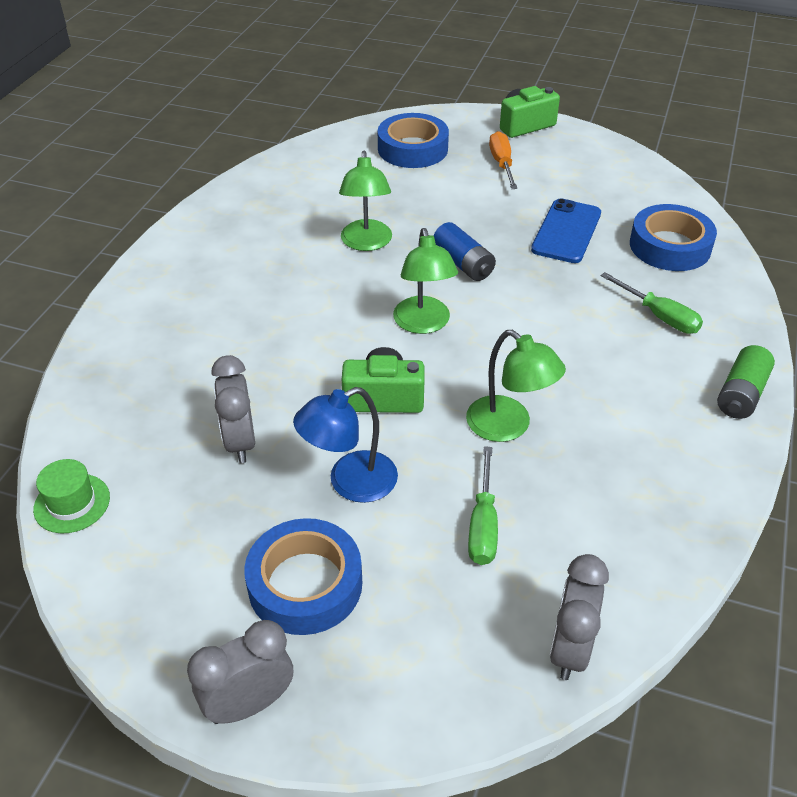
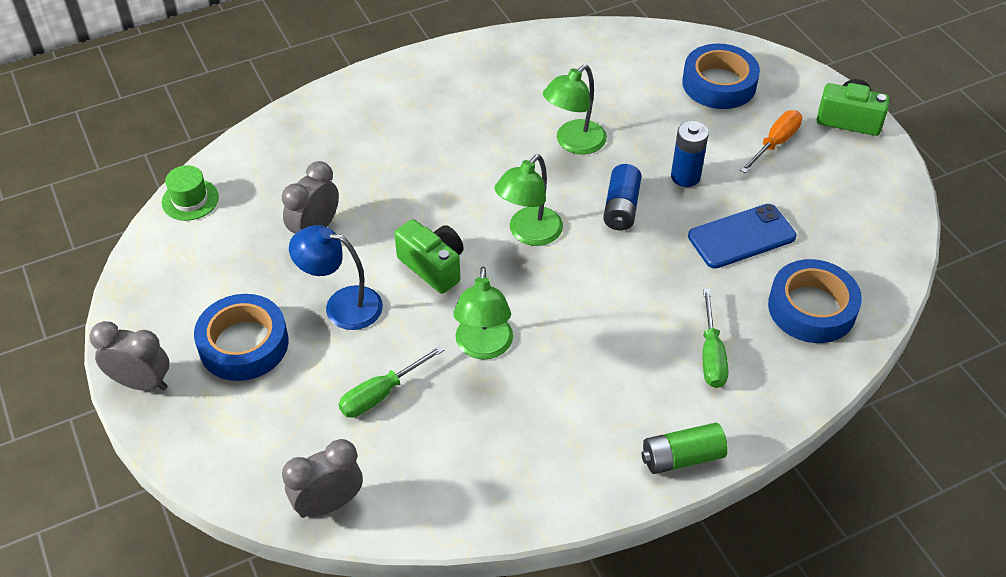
camera: 45 degrees right, 5 degrees up
(476, 217) = (685, 177): none -> blue battery

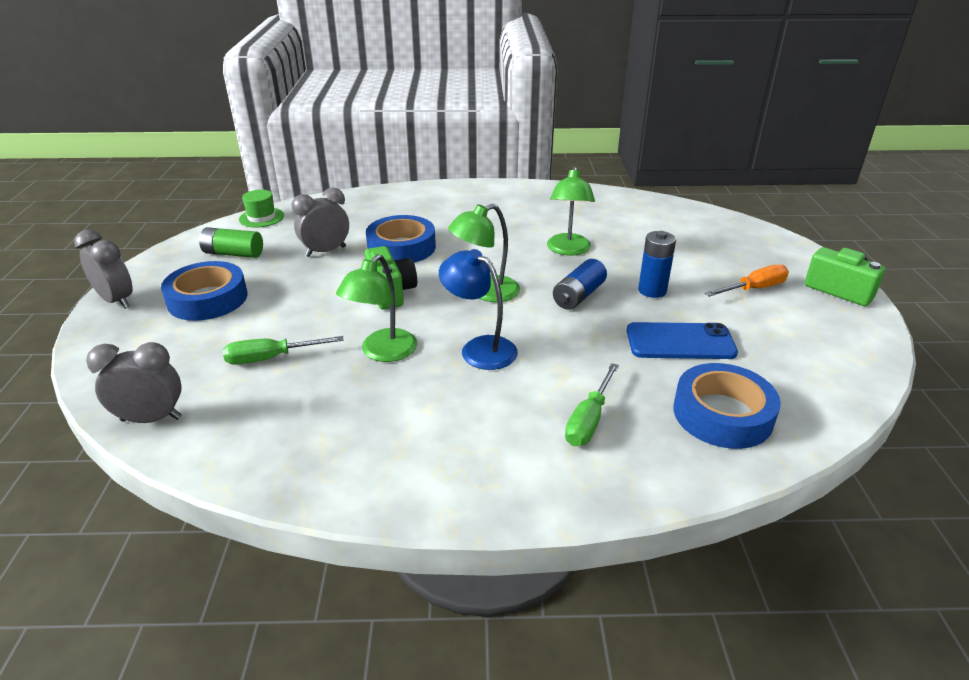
camera: 25 degrees right, 15 degrees down
(342, 305) = (300, 296): blue lamp -> blue lamp (479, 348)
(573, 143) = (568, 250): green lamp -> green lamp turned 60 degrees counterclockwise
(682, 457) = (495, 496): green battery -> green battery (233, 254)
(719, 84) = (722, 243): blue tape -> blue tape (401, 247)

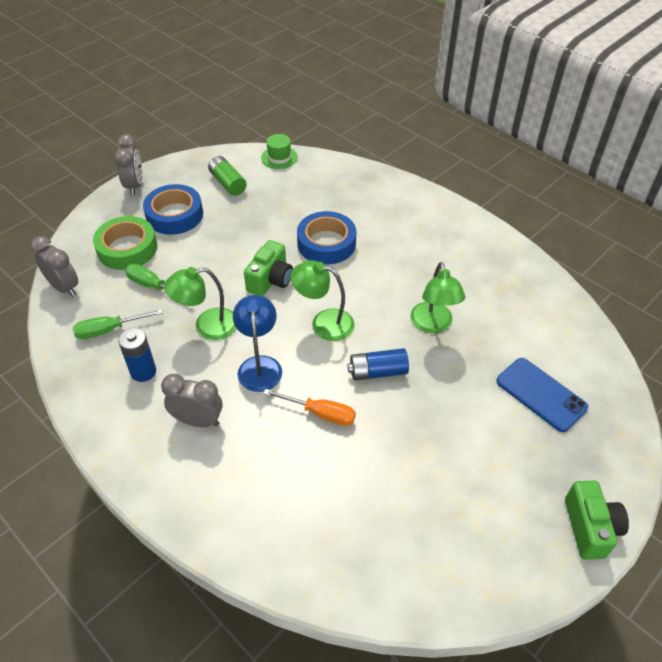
camera: 45 degrees right, 15 degrees up
(188, 348) = (127, 248): none -> green tape
(326, 251) = (278, 216): grey clock -> grey clock (198, 420)
(568, 250) = (433, 325): green lamp -> green lamp turned 60 degrees counterclockwise
(589, 420) = (244, 468): green screwdriver -> green screwdriver (109, 330)
(652, 290) = (435, 407): blue battery -> blue battery (143, 371)
(680, 342) = (384, 464): blue phone -> blue phone (541, 394)
(722, 414) = (322, 536): blue tape -> none
(754, 289) = (517, 468): orange screwdriver -> orange screwdriver (320, 413)

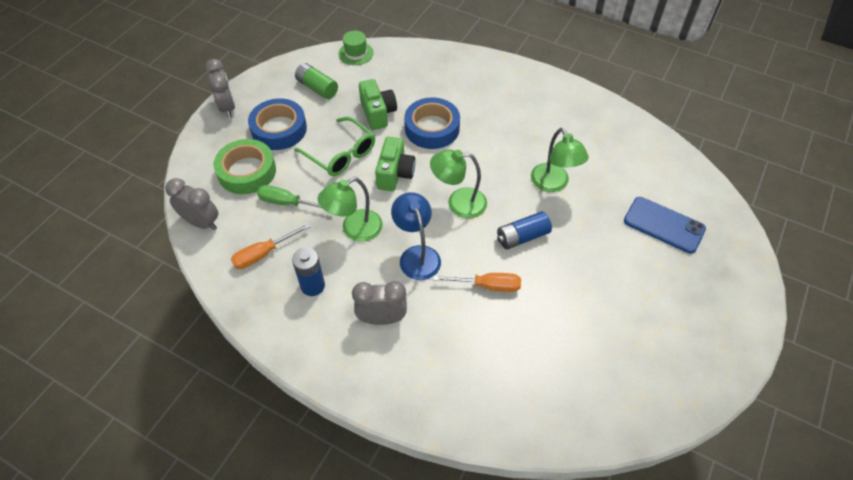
camera: 15 degrees left, 5 degrees up
(109, 330) = (263, 254): green screwdriver -> orange screwdriver
(224, 250) = (341, 154): none -> green glasses
(590, 527) = (740, 328): green camera -> green camera (378, 113)

